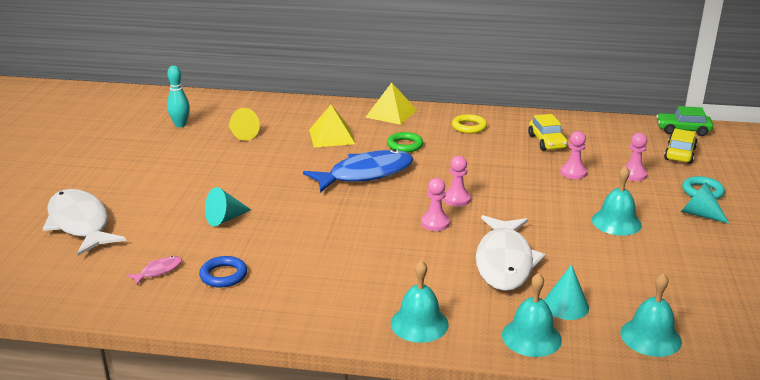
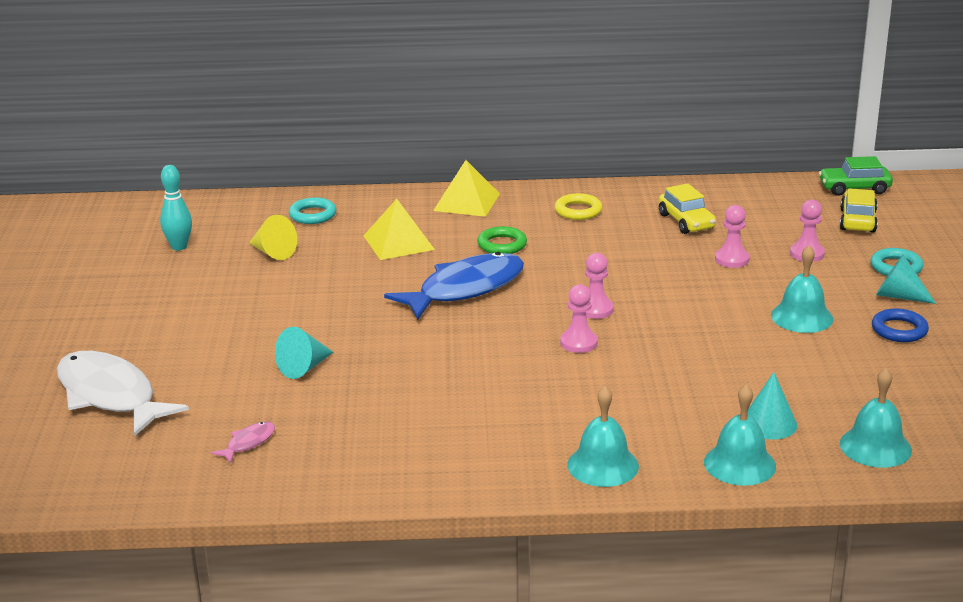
camera: 10 degrees left, 0 degrees up
(223, 275) = (336, 438): blue ring -> blue ring (899, 330)
(280, 112) = (312, 215): none -> turquoise ring
(504, 262) = (680, 381): white fish -> none

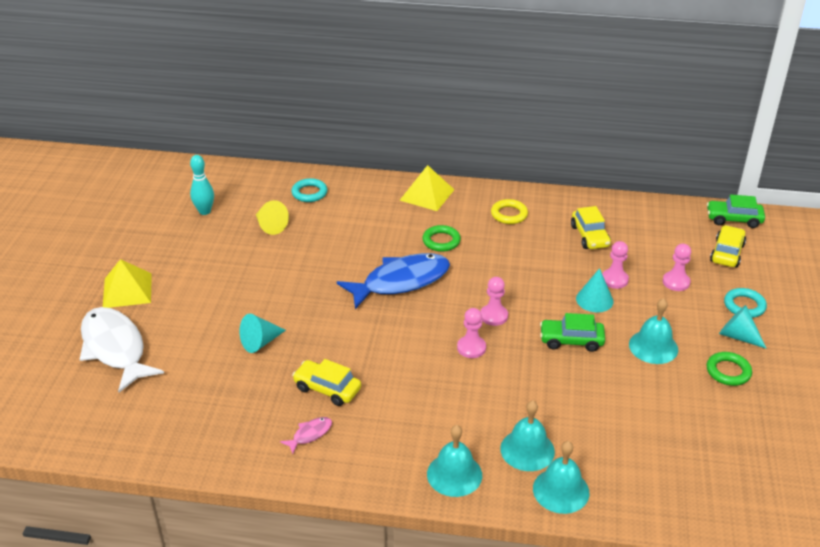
camera: 10 degrees right, 10 degrees up
(248, 443) = (199, 409): pink fish -> pink fish (310, 434)
(398, 242) = (364, 228): yellow pyramid -> yellow pyramid (127, 290)
(409, 403) = (327, 389): none -> yellow car
(700, 322) = (571, 340): none -> green car
(769, 423) = (596, 452): turquoise cone -> turquoise cone (594, 300)
(875, 447) = (674, 490): turquoise bell -> turquoise bell (527, 450)
(899, 330) = (728, 371): blue ring -> green ring

